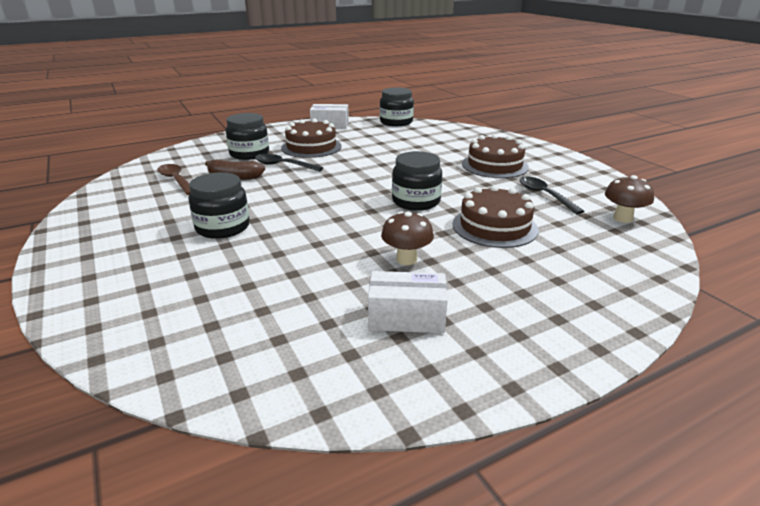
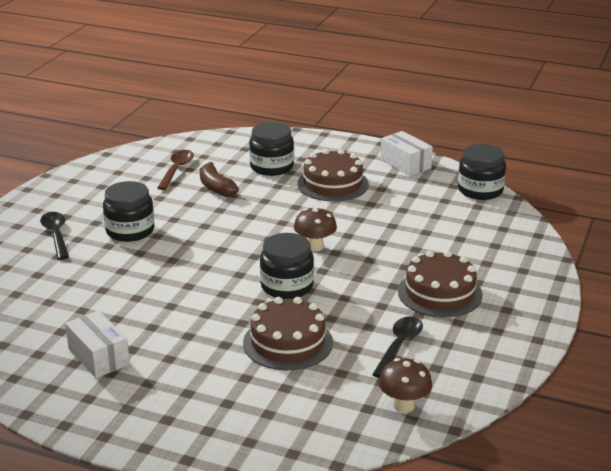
camera: 50 degrees right, 0 degrees up
(283, 165) = (270, 194): black spoon -> black spoon (56, 235)
(406, 259) = (177, 324): brown mushroom -> brown mushroom (315, 246)

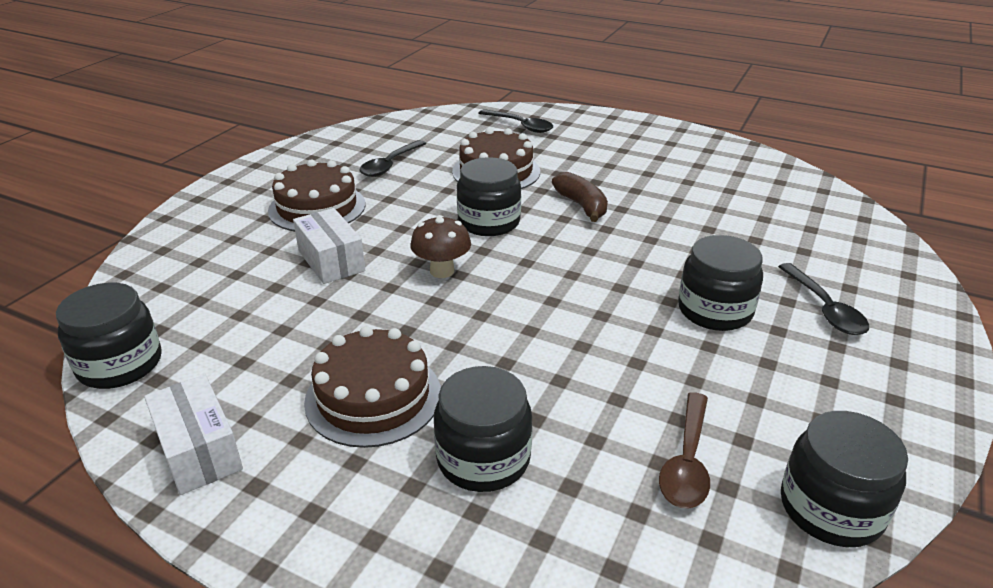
camera: 175 degrees left, 5 degrees up
(99, 356) = (677, 168): white box -> white box (331, 261)
(120, 160) = (831, 508): none -> black jar
(216, 188) = (595, 400): brown banana -> brown banana (582, 205)
(266, 420) = (520, 126): none -> black spoon
(404, 405) = (408, 129): brown mushroom -> none

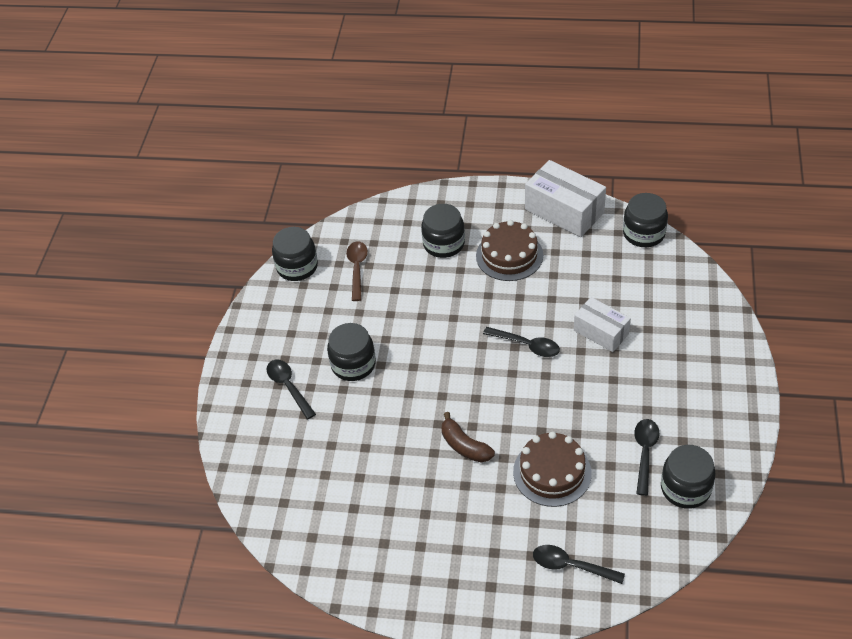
camera: 165 degrees right, 15 degrees up
(199, 450) = (564, 211): white box -> white box, size x1.57
(317, 207) = (655, 379): brown cake -> none
(442, 271) = (527, 345): brown mushroom -> black spoon
(489, 222) = (523, 403): black jar -> black jar (685, 488)

